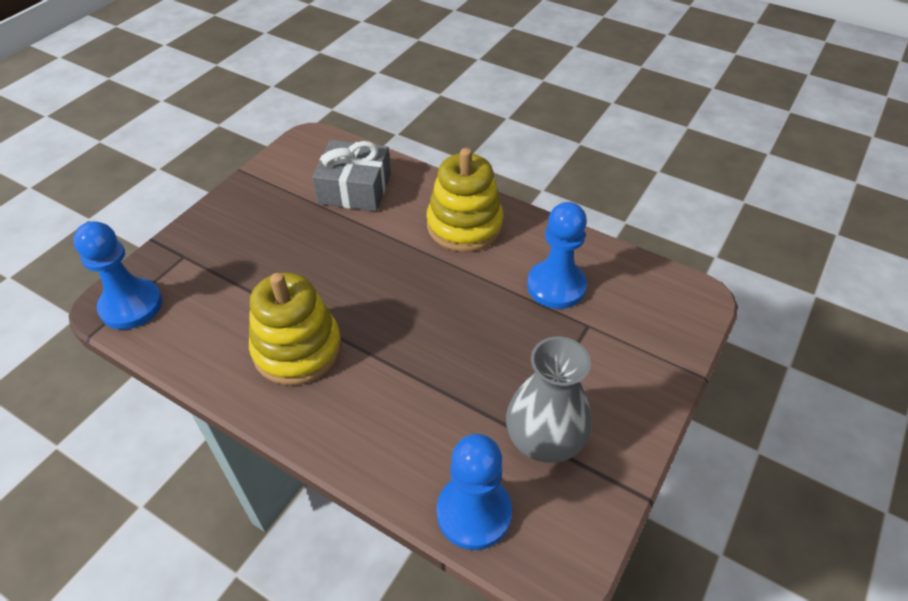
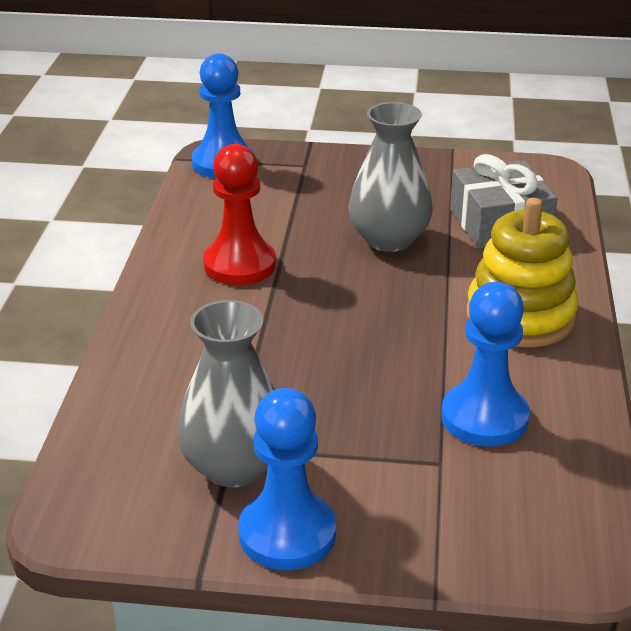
camera: 65 degrees right, 15 degrees down
(297, 349) = (240, 265): yellow stacking toy -> red pawn
(330, 250) = (389, 239): none -> grey vase
(474, 513) = (108, 438): blue pawn -> blue pawn (287, 534)

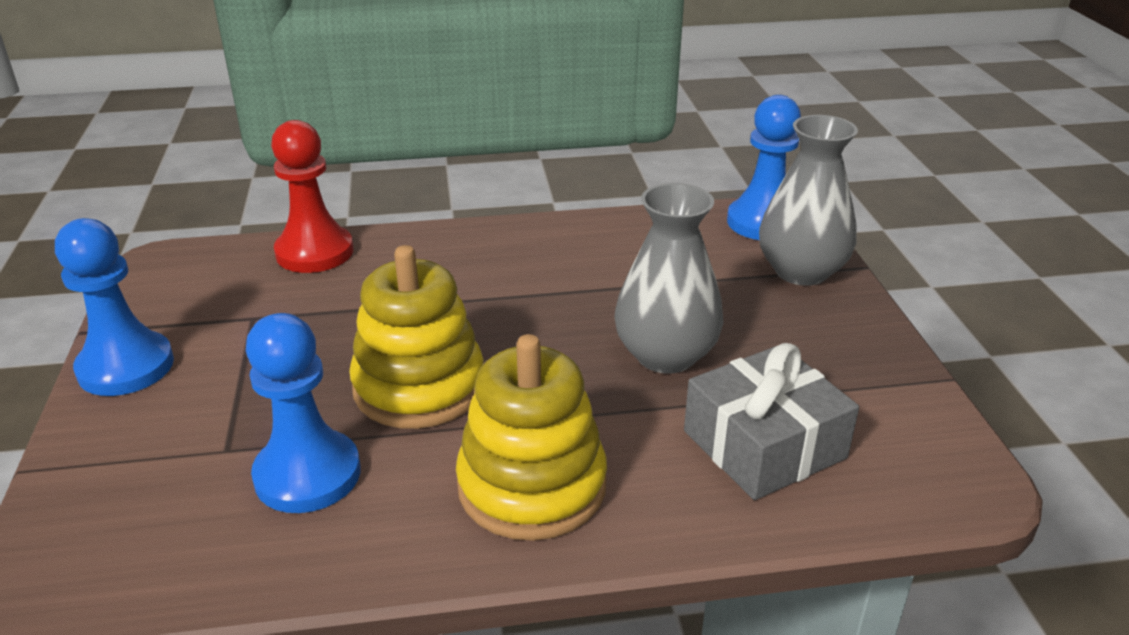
camera: 75 degrees right, 0 degrees up
(234, 466) = (223, 323): grey vase -> grey vase (801, 271)
(240, 265) = (559, 268): red pawn -> red pawn (314, 252)
(387, 354) = (419, 387): none -> yellow stacking toy

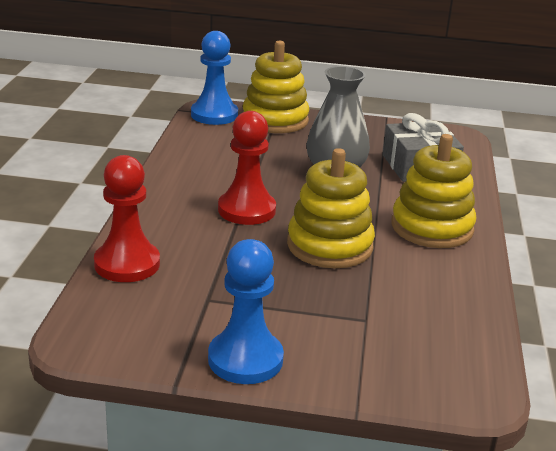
camera: 75 degrees left, 5 degrees down
(307, 474) = (401, 292): blue pawn -> none
(487, 301) = (246, 210): none -> red pawn
(801, 271) = (275, 120): grey vase -> yellow stacking toy

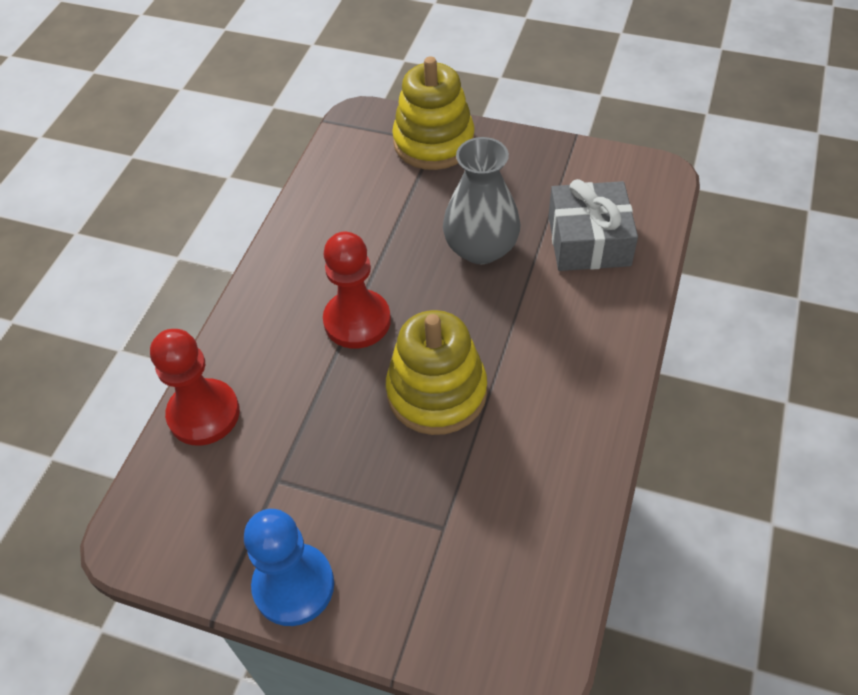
camera: 15 degrees right, 25 degrees up
(214, 115) = (362, 131): blue pawn -> none
(432, 227) = (569, 363): yellow stacking toy -> none

